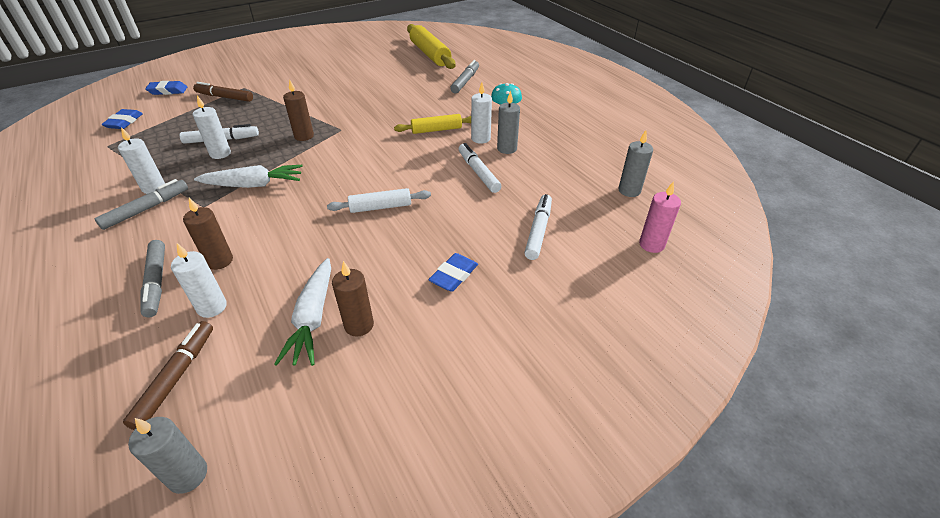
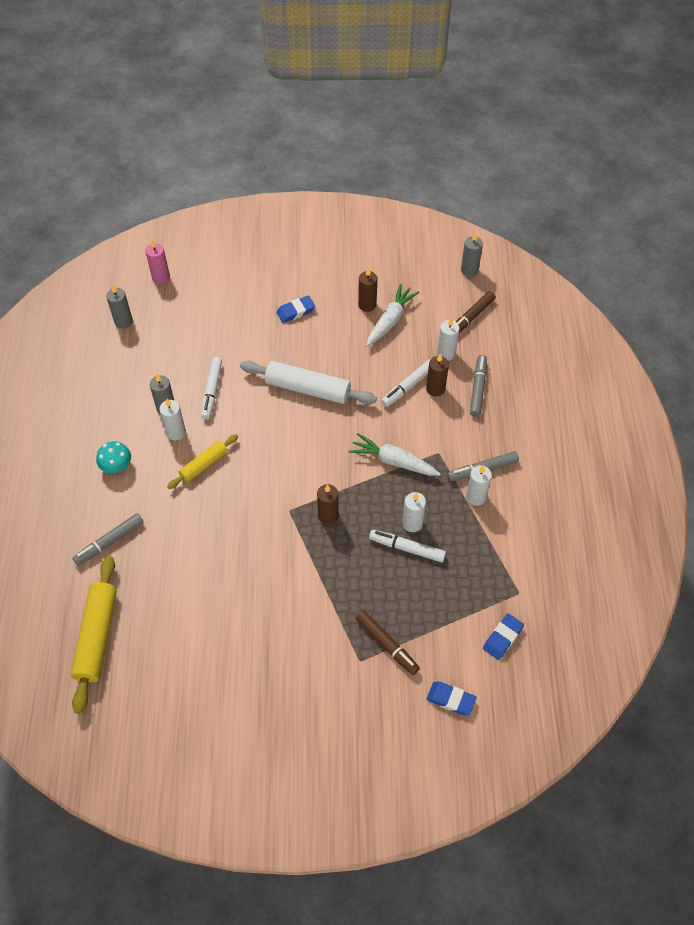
camera: 150 degrees left, 15 degrees up
(380, 207) = (308, 389): white rolling pin -> white rolling pin, size x1.68
(436, 130) = (204, 465): yellow rolling pin -> yellow rolling pin turned 60 degrees counterclockwise
(538, 231) = (218, 318): white marker -> white marker (408, 386)

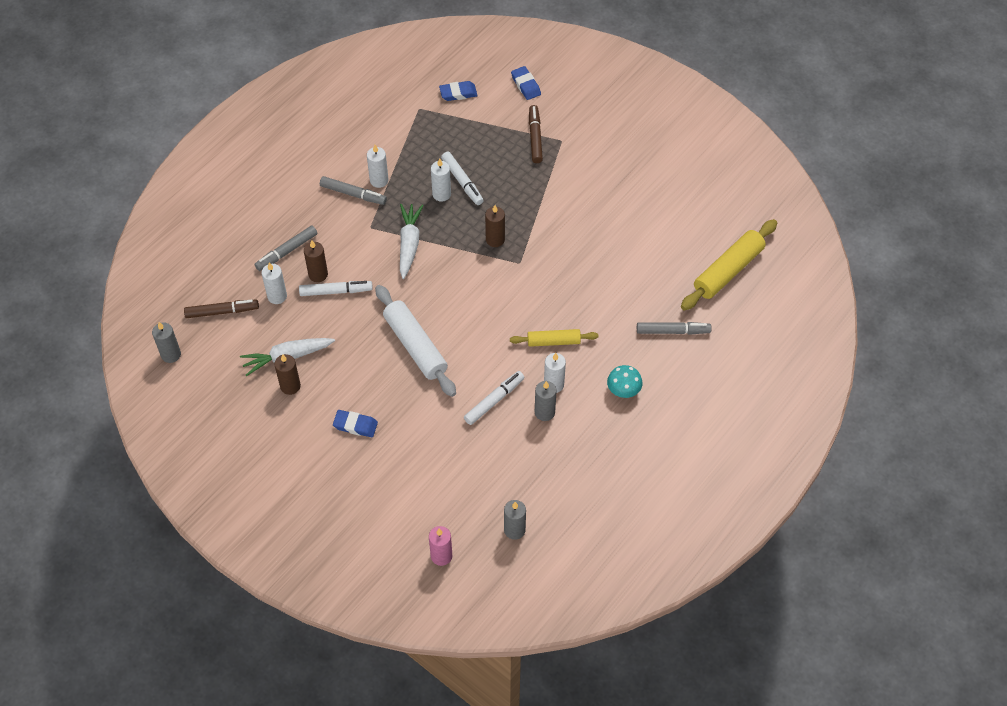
camera: 140 degrees left, 0 degrees up
(393, 461) = (409, 244): white carrot -> white carrot turned 150 degrees counterclockwise

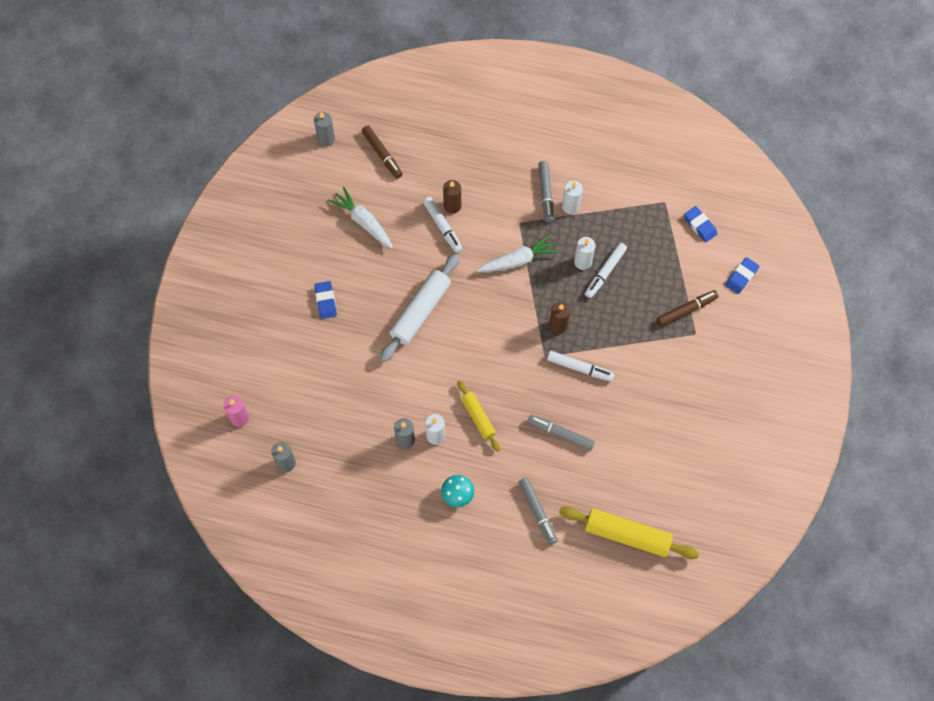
camera: 65 degrees right, 10 degrees up
(277, 296) = (416, 186): white candle -> none
(287, 252) = (462, 172): grey marker -> grey marker (560, 434)
(290, 386) = (338, 237): brown candle -> none
(494, 400) = (398, 395): white marker -> white marker (580, 368)

